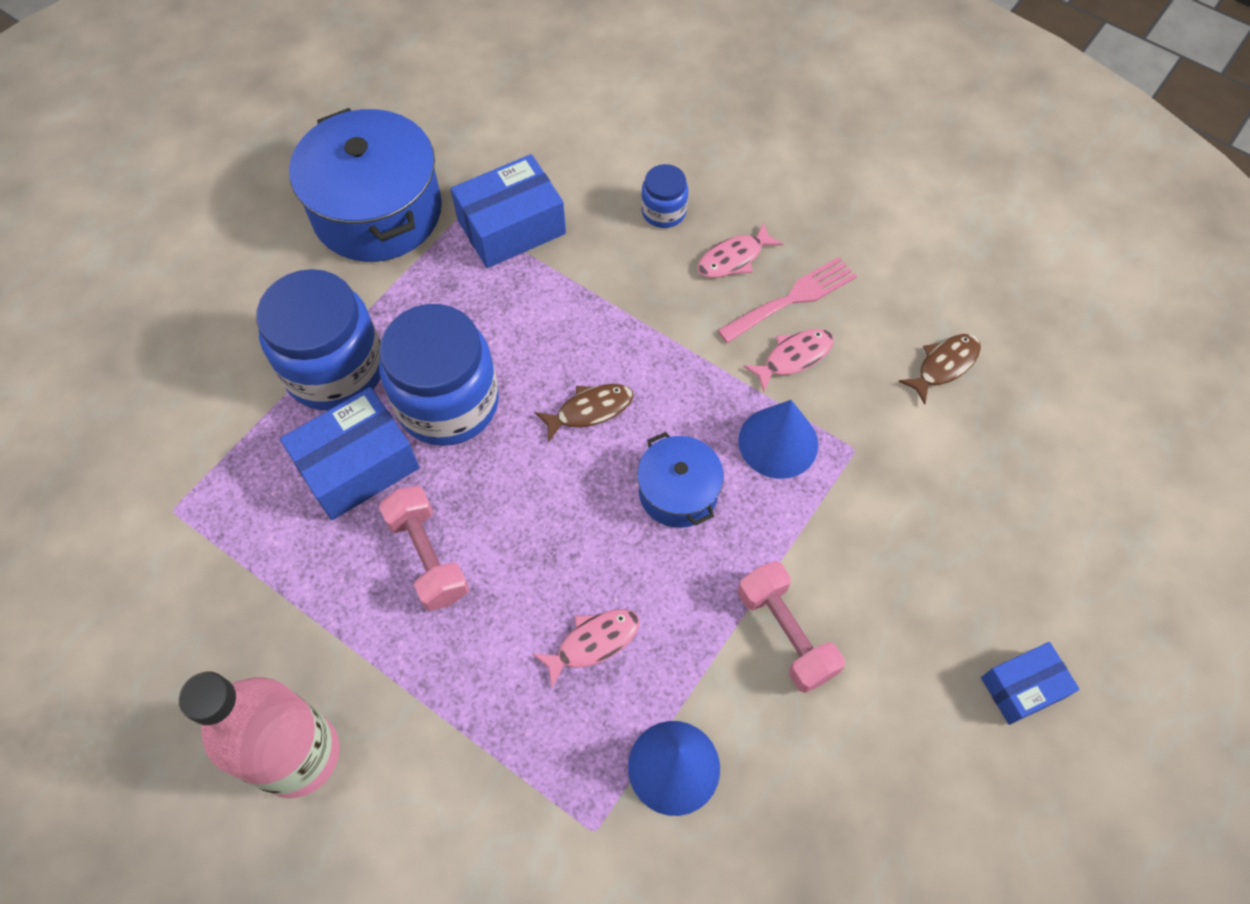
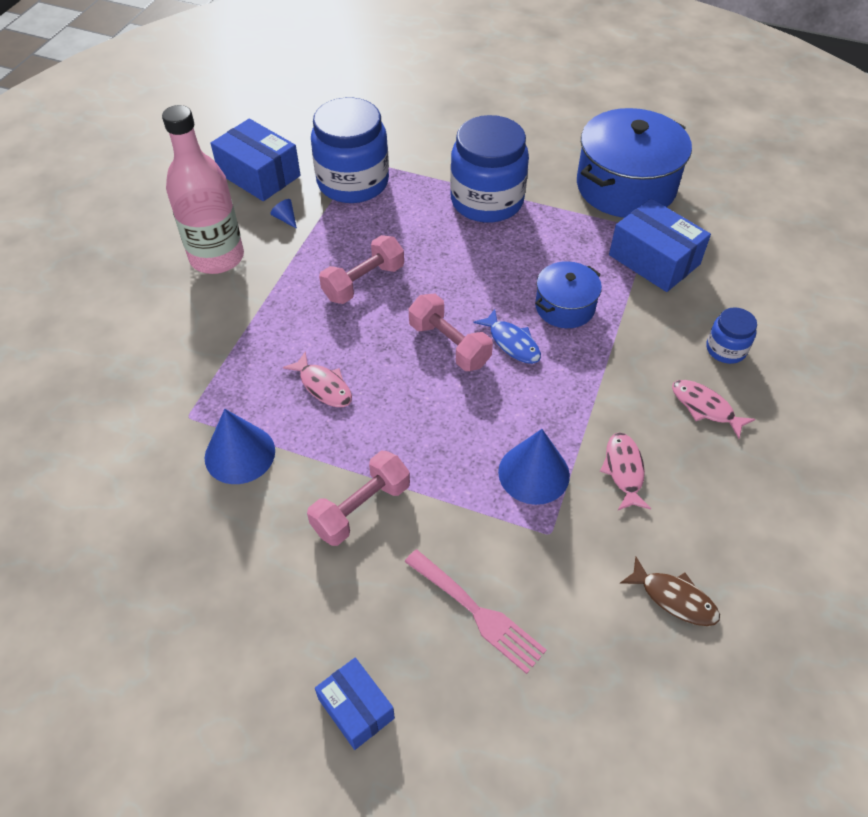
camera: 75 degrees right, 10 degrees down
(255, 639) = (285, 219): none -> blue cone
(358, 465) = (418, 231): blue box -> blue box (259, 175)
(448, 402) = (485, 262): blue jar -> blue jar (353, 182)
(571, 479) = (449, 345): none -> pink dumbbell
(590, 410) = (512, 343): brown fish -> blue fish
(678, 492) = (462, 412): blue pot -> blue pot (564, 307)
(792, 298) = (686, 459): pink fork -> pink fork (478, 613)
(794, 357) = (624, 470): pink fish -> pink fish turned 135 degrees counterclockwise

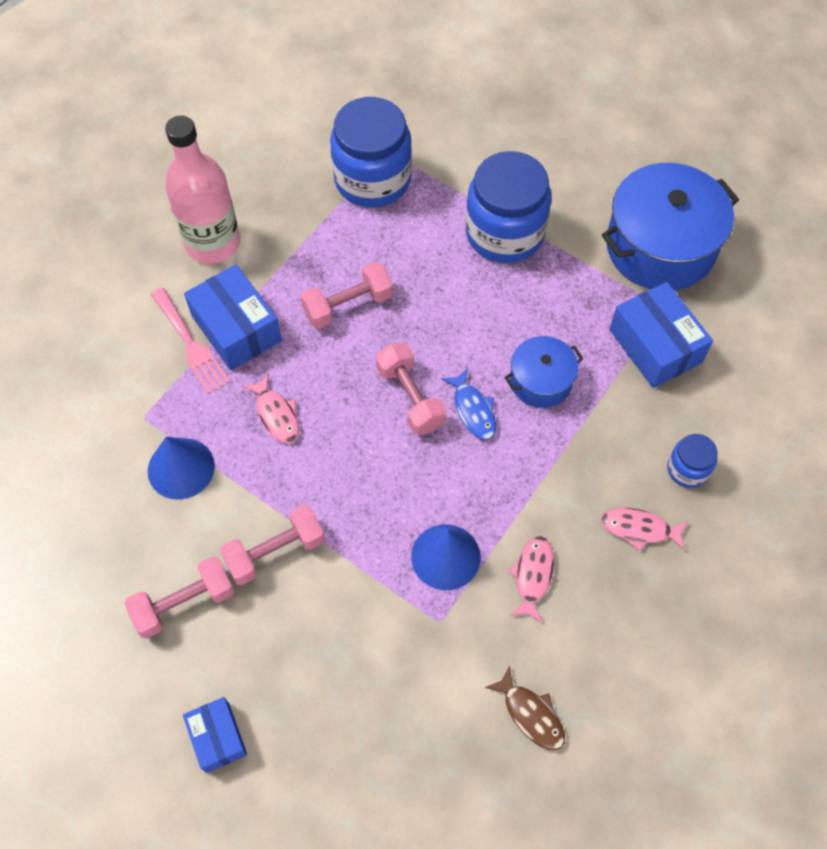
camera: 15 degrees right, 10 degrees up
(259, 175) = (279, 149): blue box -> blue box (236, 328)
(279, 580) = (184, 603): none -> pink dumbbell
(285, 219) = (292, 210): blue cone -> none
(478, 613) = (348, 680): pink fork -> pink fork (191, 344)
(705, 407) = (639, 529): pink fish -> pink fish turned 45 degrees counterclockwise

